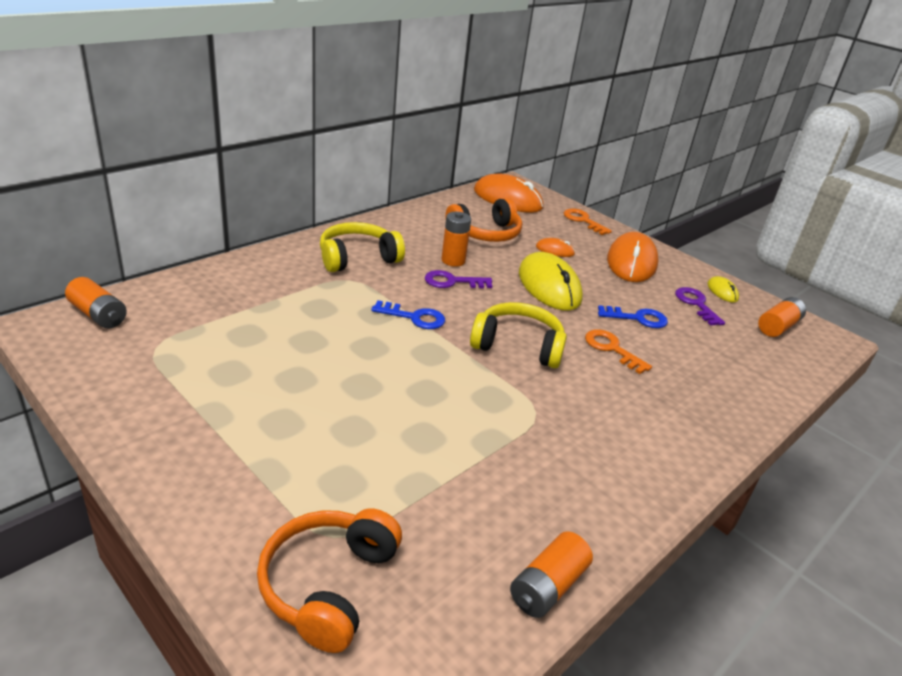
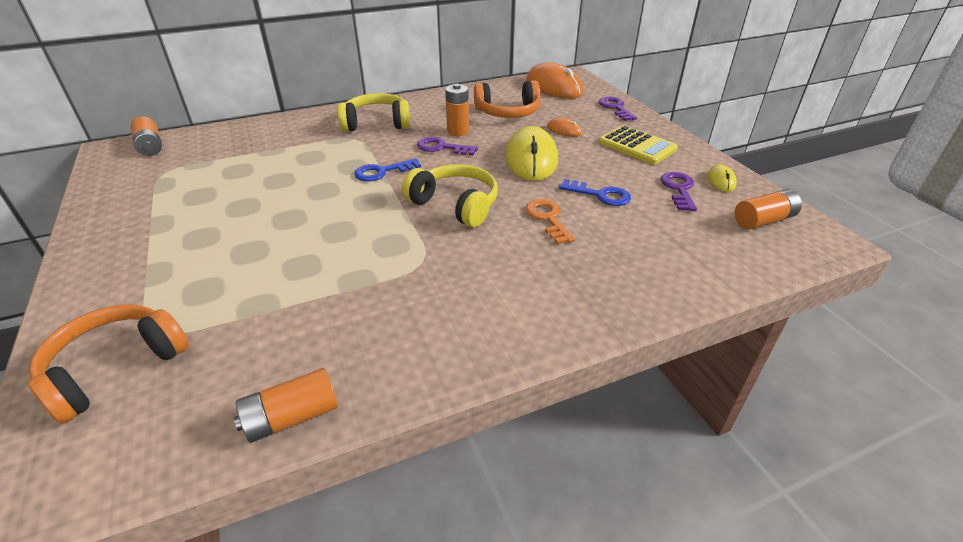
camera: 25 degrees right, 5 degrees up
(414, 317) = (382, 172): blue key -> blue key turned 120 degrees clockwise
(583, 221) = (615, 108): orange key -> purple key
(631, 262) = (637, 146): orange mouse -> yellow calculator

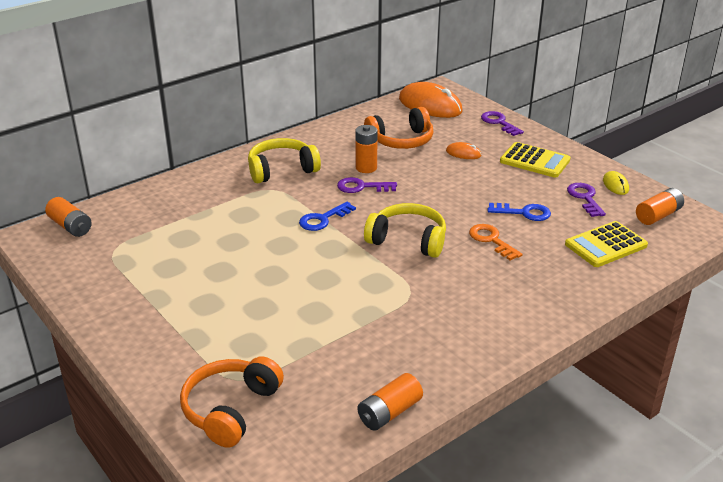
camera: 15 degrees left, 5 degrees down
(531, 159) = (449, 187): yellow mouse -> none
(684, 245) = (606, 245): none -> yellow calculator

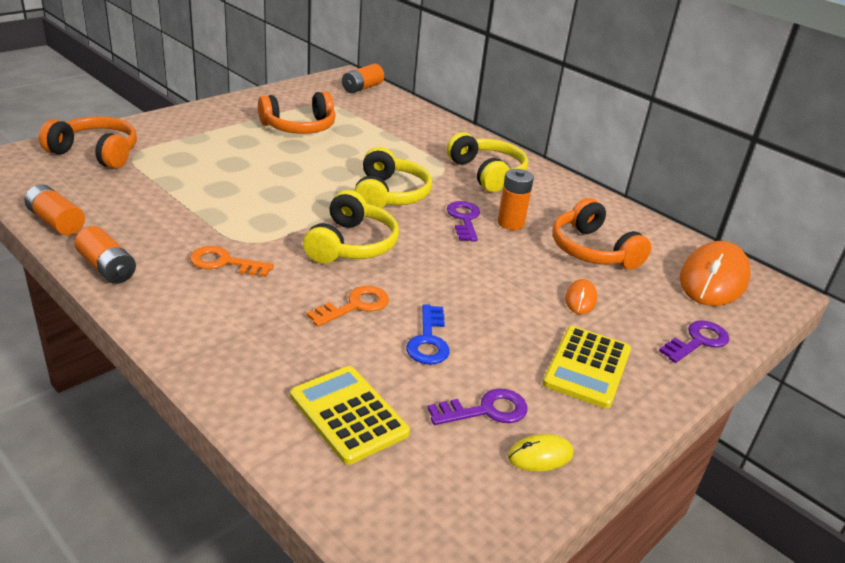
camera: 80 degrees right, 0 degrees up
(173, 268) = (299, 127): none -> orange headphones
(323, 219) = (389, 195): blue key -> yellow headphones
(445, 302) = (224, 263): none -> orange key
(658, 215) = (447, 498): orange battery -> orange battery (107, 268)

